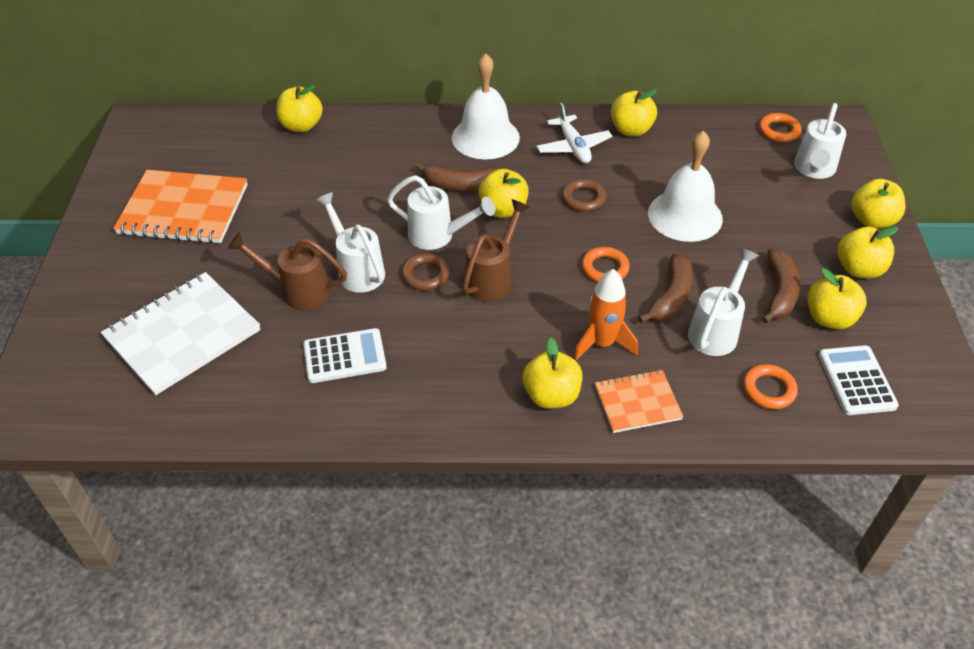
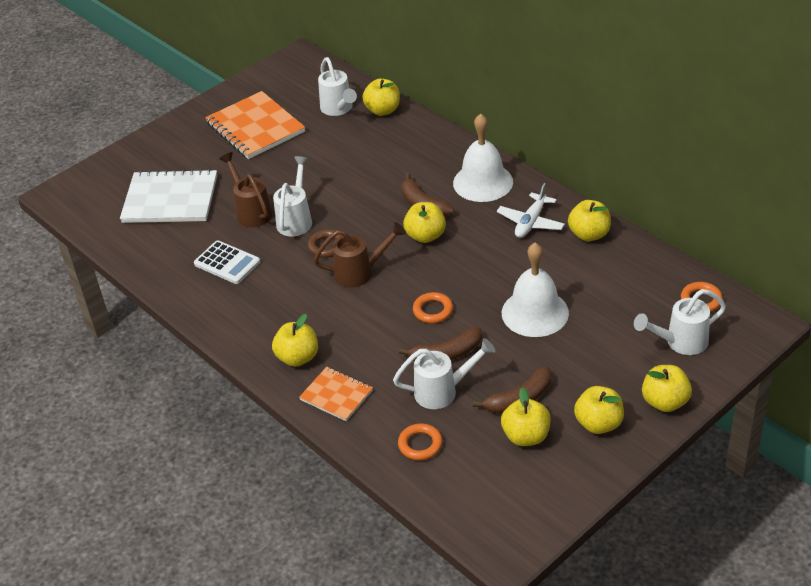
camera: 50 degrees right, 5 degrees down
(438, 236) = (365, 228): white watering can -> white watering can (338, 109)
(583, 198) = (485, 260): brown ring -> none
(602, 343) = (366, 351): orange rocket -> none
(857, 380) = (482, 481): white calculator -> none

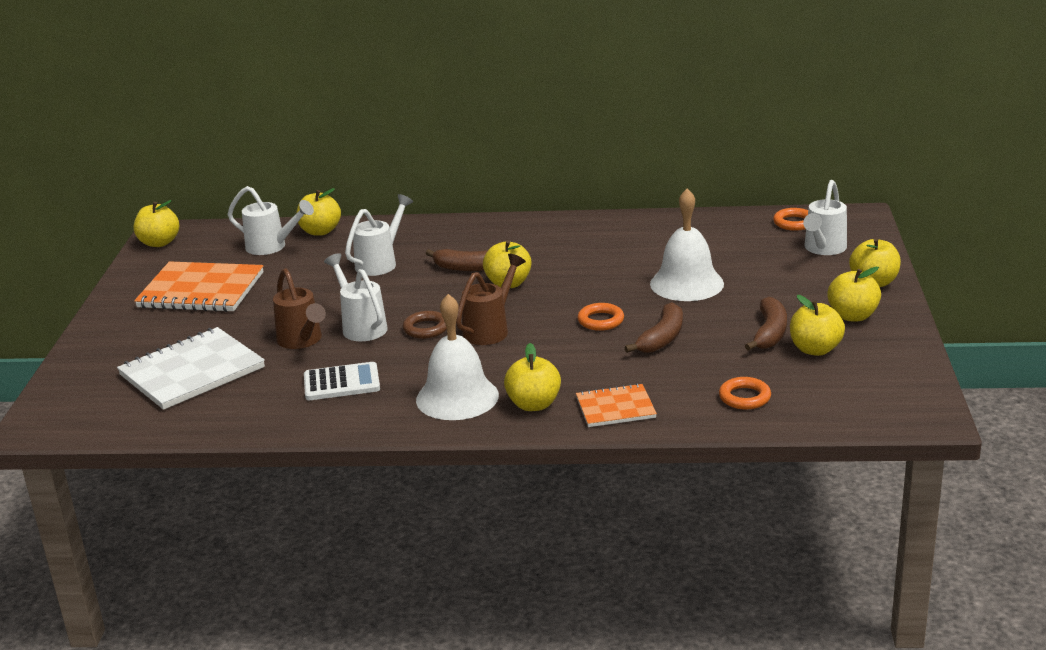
camera: 45 degrees left, 15 degrees down
(251, 211) = (302, 341): brown watering can -> brown watering can turned 135 degrees counterclockwise
(443, 391) = (702, 359): white watering can -> white watering can (380, 262)
(483, 182) = (499, 235): white bell -> white bell (457, 397)
(531, 222) = (584, 239): white plane -> none
(589, 234) = (644, 226): yellow apple -> yellow apple (159, 243)

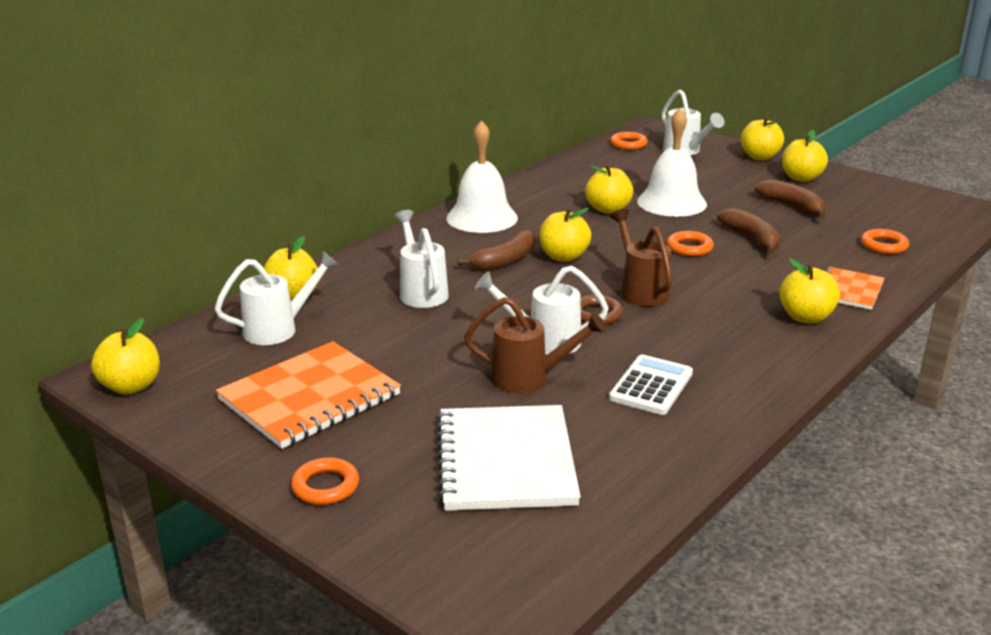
camera: 55 degrees left, 0 degrees up
(113, 334) = (325, 486): none -> orange ring
(457, 397) = (752, 343): white bell -> white bell (482, 218)
(815, 349) = (837, 203): yellow apple -> yellow apple (608, 209)

